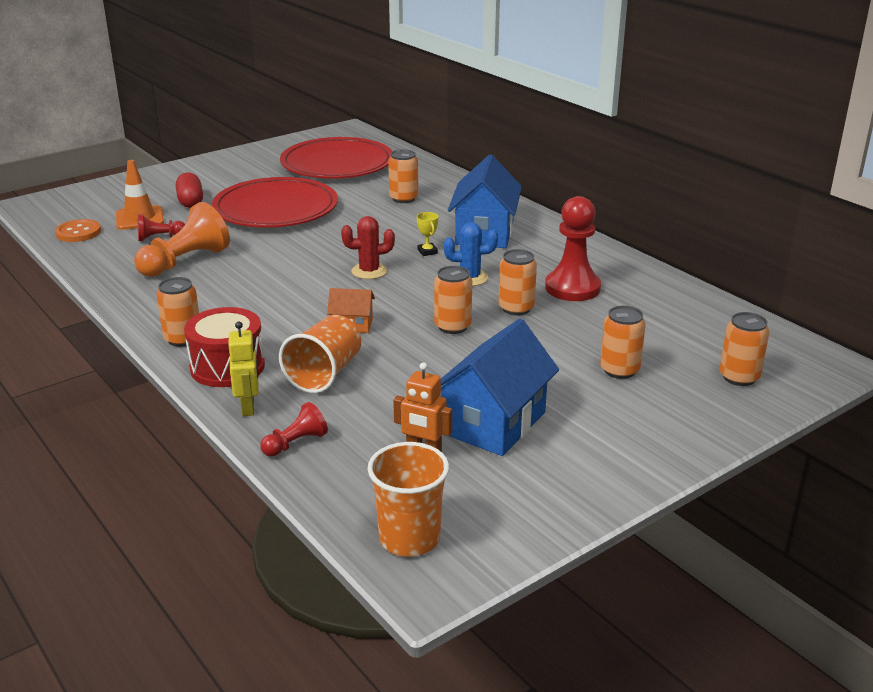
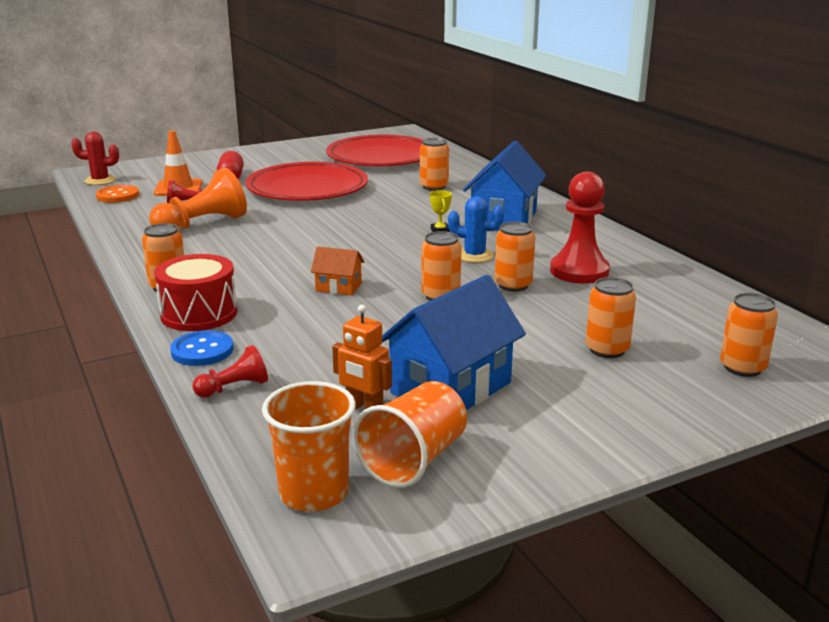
camera: 10 degrees right, 5 degrees down
(248, 407) = (202, 351): yellow robot -> blue button
(324, 374) = (292, 327): orange cup -> orange cup (413, 460)
(369, 271) = (375, 243): red cactus -> red cactus (100, 180)

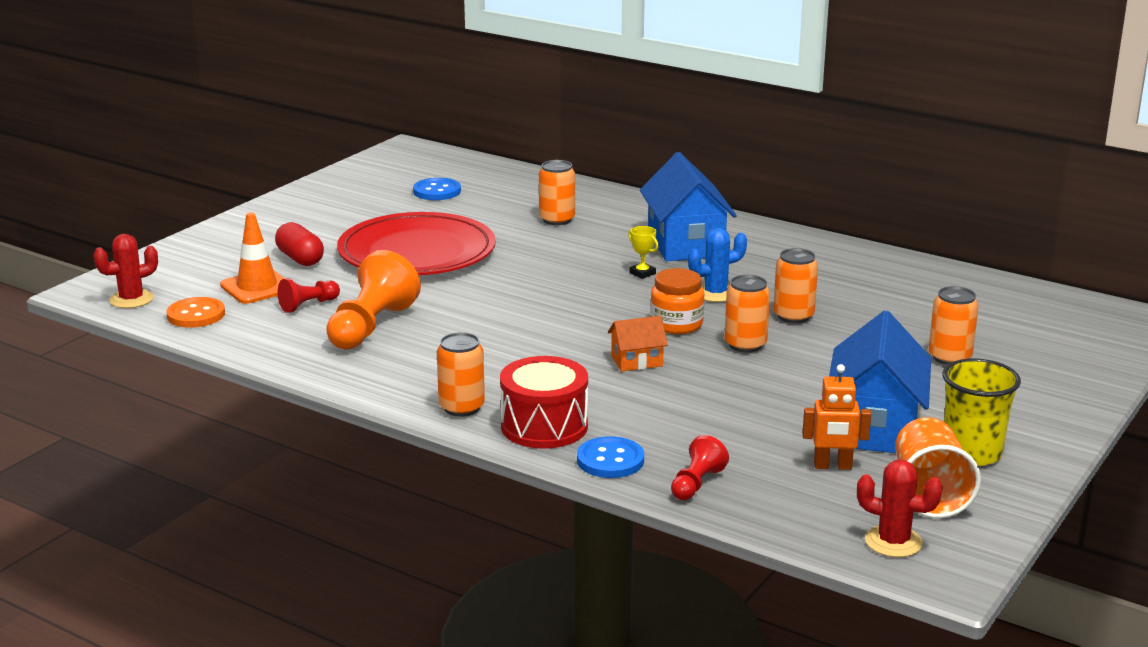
camera: 30 degrees left, 0 degrees up
(314, 493) = (893, 542): orange cup -> red cactus
(381, 157) = (437, 191): red plate -> blue button
(410, 269) = (676, 324): none -> orange jar
(508, 437) = (971, 453): none -> yellow cup
(579, 271) = (831, 286): red pawn -> none
(742, 367) = (1065, 344): orange can -> none

